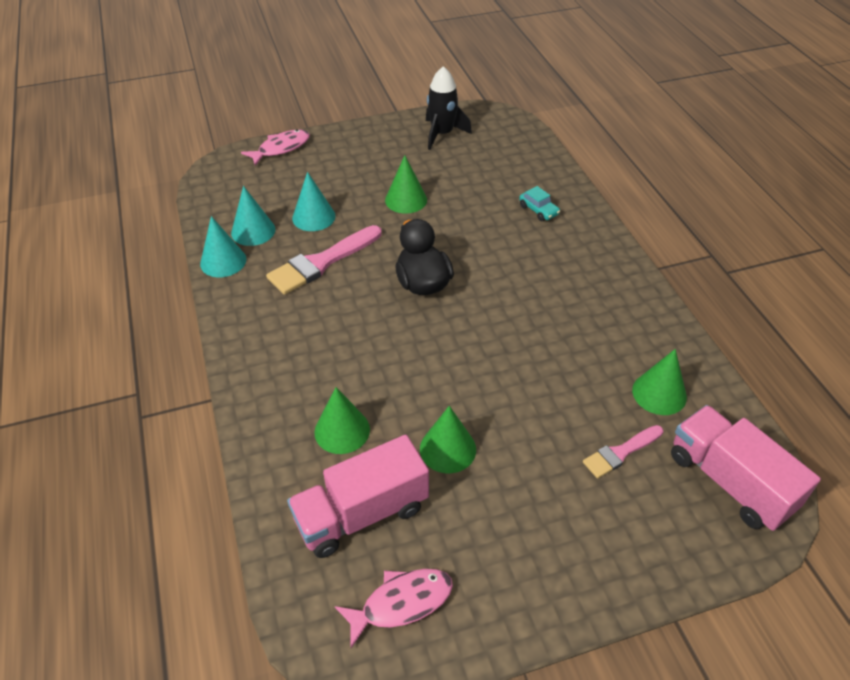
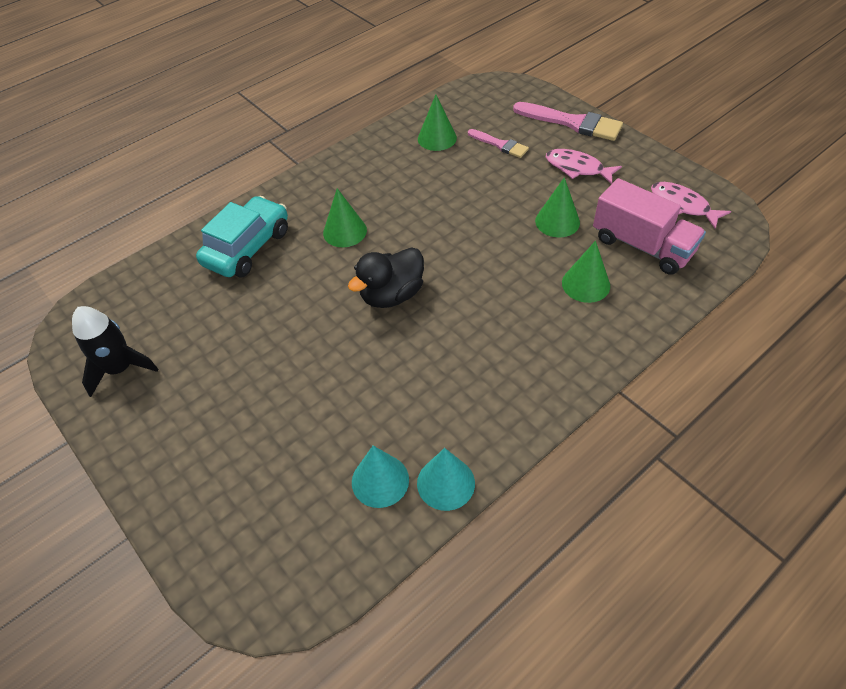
camera: 110 degrees left, 5 degrees up
(281, 148) = (193, 542): pink fish -> pink fish (577, 168)
(313, 217) = (329, 429): turquoise cone -> none
(321, 262) = (401, 386): pink brush -> pink brush (572, 123)
(406, 200) = (266, 355): green cone -> green cone (345, 231)
(538, 210) = (247, 247): turquoise car -> turquoise car, size x2.20
(729, 481) = (490, 101): pink truck -> none

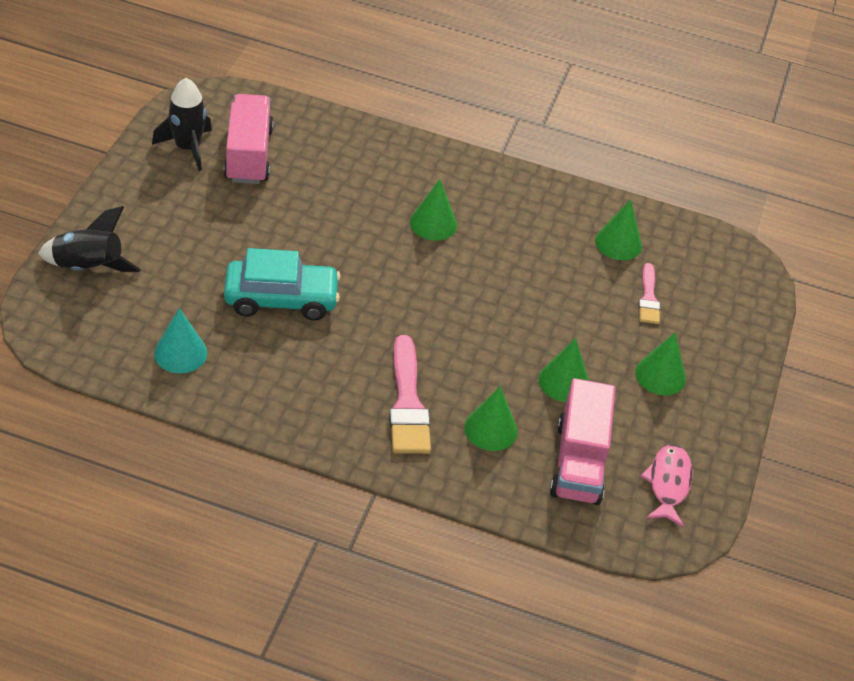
camera: 50 degrees right, 5 degrees down
(169, 324) = (248, 155): none -> pink truck
(213, 522) = (88, 267): none -> black rocket
(247, 247) = (366, 165): turquoise car -> turquoise car (281, 299)
(392, 295) = (378, 287): black duck -> none
(446, 483) = (202, 396): turquoise cone -> none
(572, 123) = (735, 350): pink brush -> pink brush (407, 403)
(577, 168) = (660, 375): pink fish -> green cone

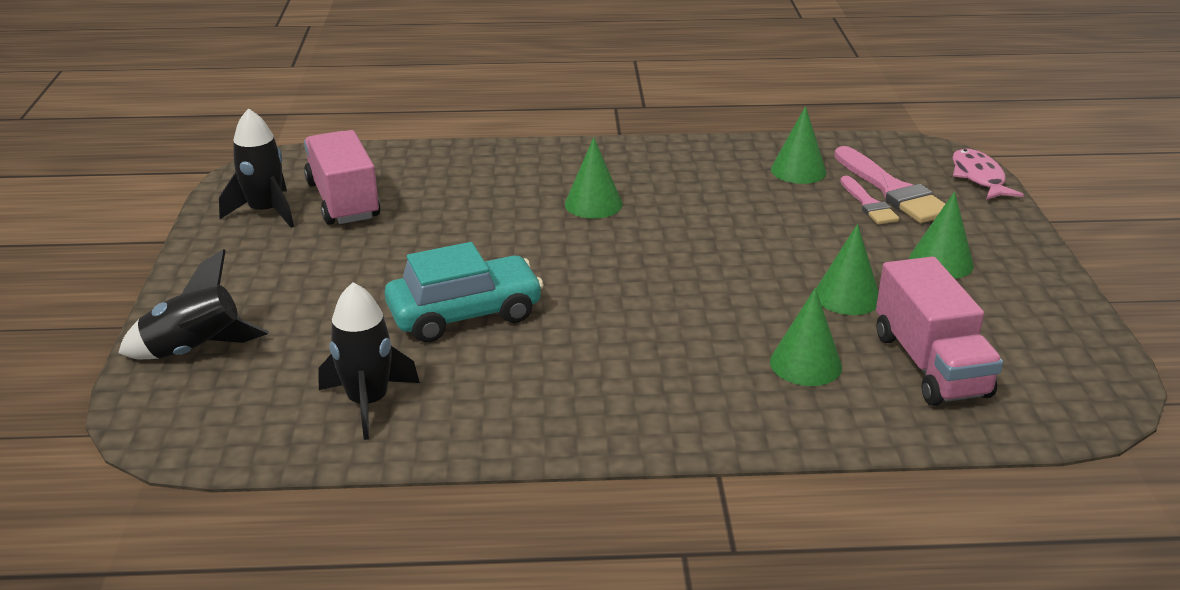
camera: 15 degrees left, 15 degrees down
(180, 353) = (368, 402): turquoise cone -> black rocket
(407, 403) = (689, 368): pink brush -> pink brush (892, 190)
(668, 483) = (1043, 353): pink fish -> pink fish (979, 177)

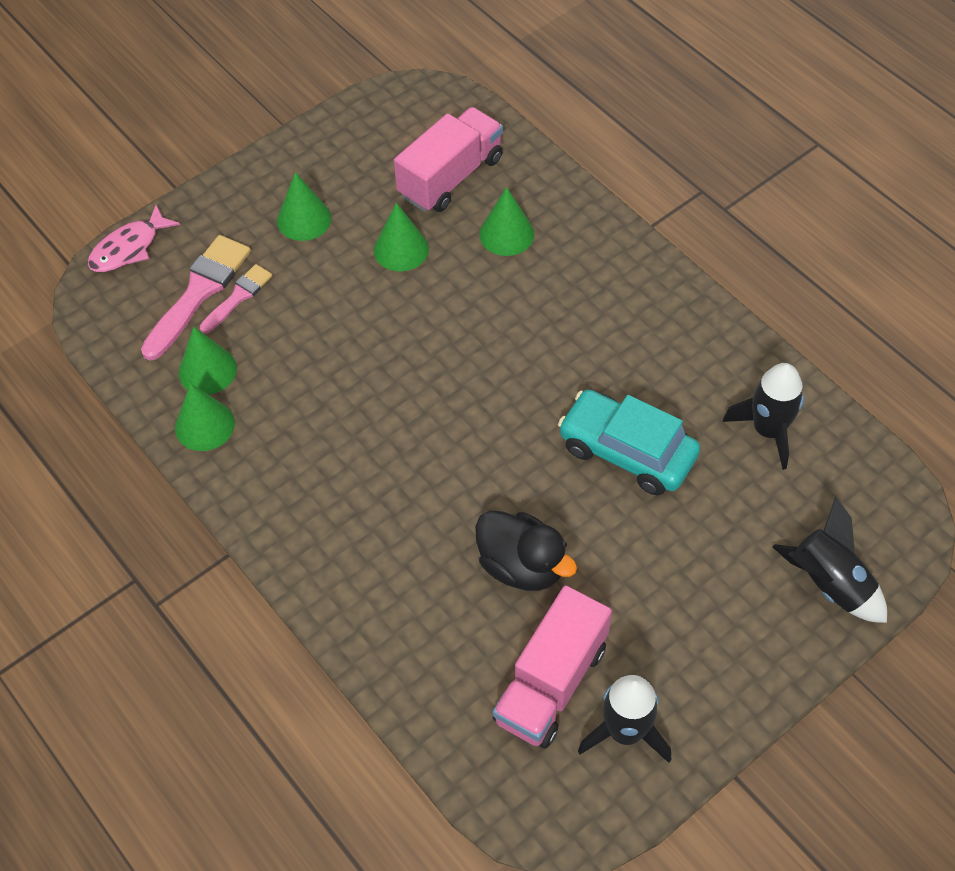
camera: 125 degrees left, 25 degrees up
(443, 225) = (522, 566): none -> black duck
(593, 204) = (391, 480): green cone -> green cone (204, 425)

